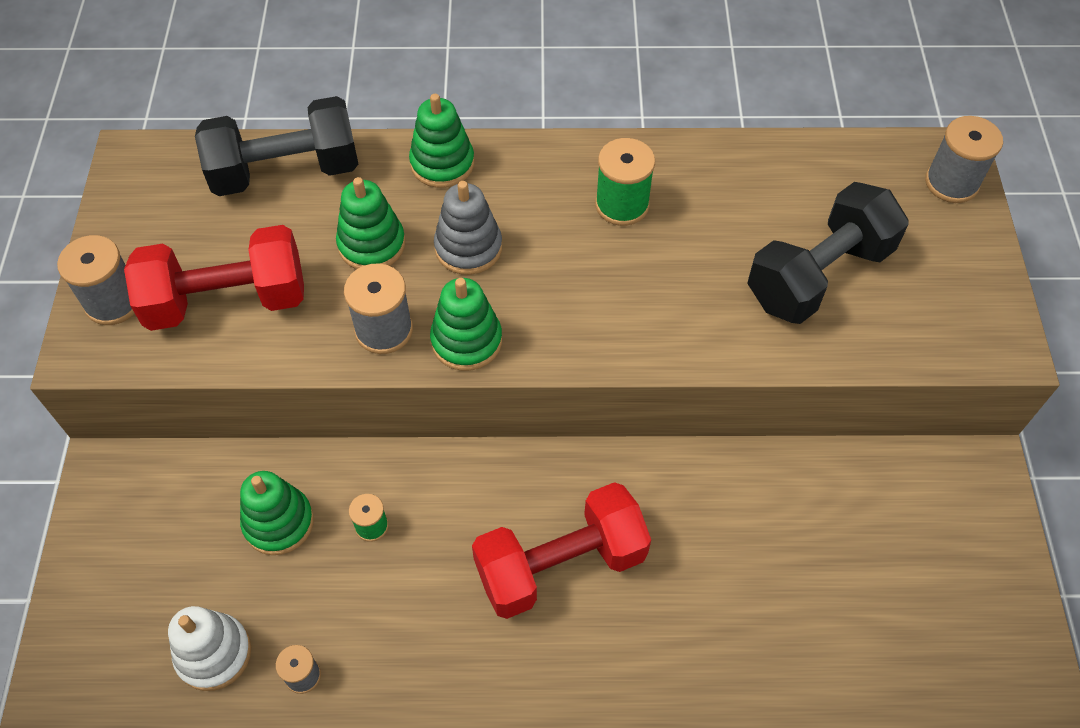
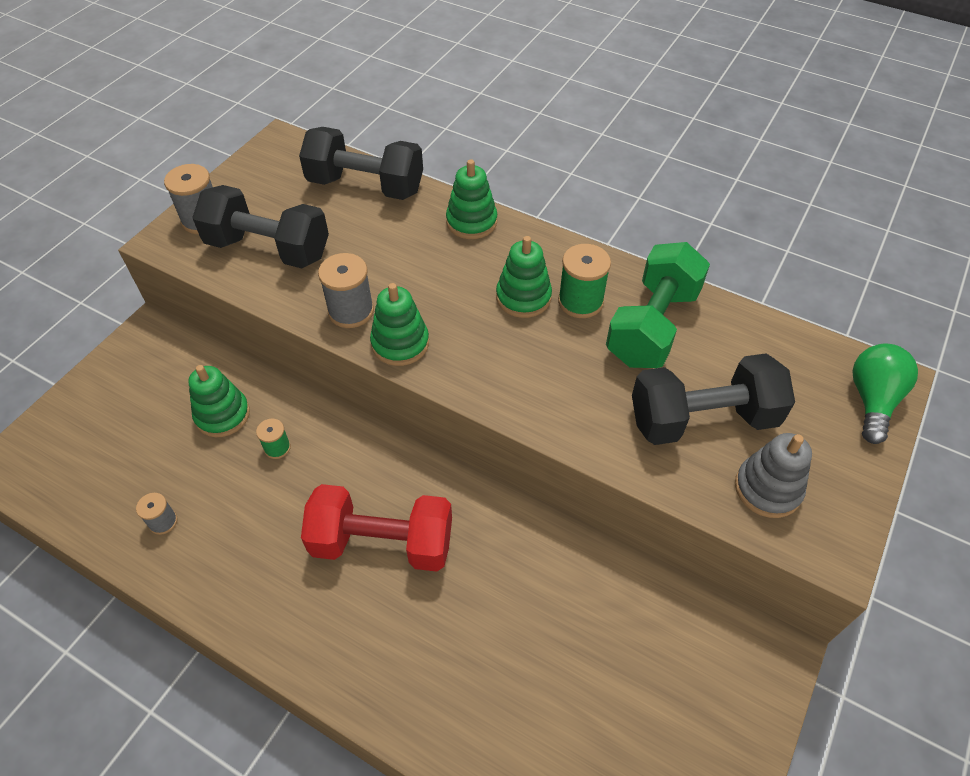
camera: 30 degrees right, 5 degrees down
(214, 653) = (123, 477): white stacking toy -> none
(227, 301) = (268, 249): red dumbbell -> black dumbbell
(371, 244) = (385, 253): green stacking toy -> green stacking toy (523, 297)
(468, 248) = (448, 283): grey stacking toy -> grey stacking toy (767, 489)
(710, 199) = (652, 326): none -> green dumbbell
(951, 183) = (872, 400): grey spool -> green light bulb

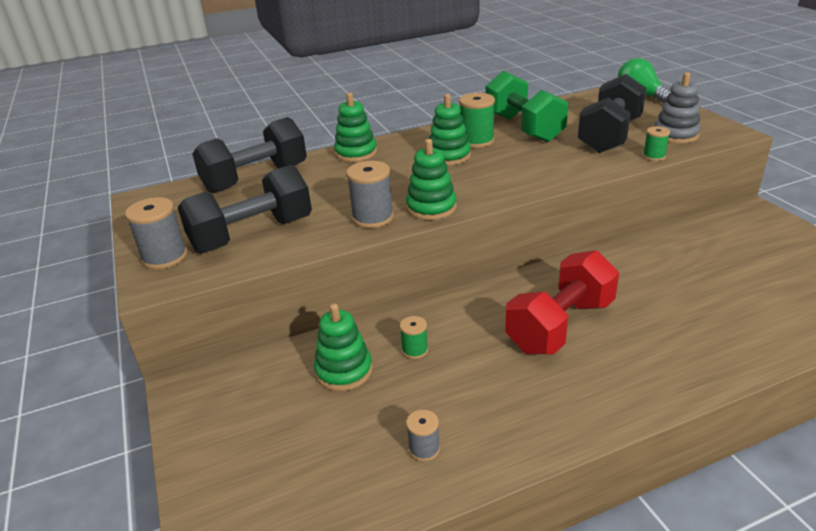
camera: 50 degrees left, 20 degrees down
(678, 488) = (654, 156): none -> green spool

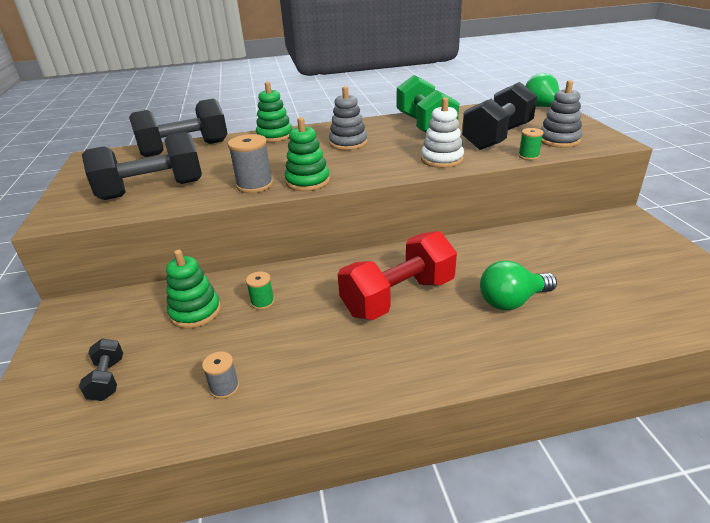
camera: 10 degrees right, 0 degrees up
(165, 257) = (75, 200): grey spool -> none
(285, 460) = (107, 379): none -> black dumbbell
(448, 156) = (348, 143): green stacking toy -> grey stacking toy
(477, 141) = (379, 133): green spool -> none
(564, 168) = (442, 159): none -> white stacking toy
(678, 315) = (512, 301): none -> green light bulb

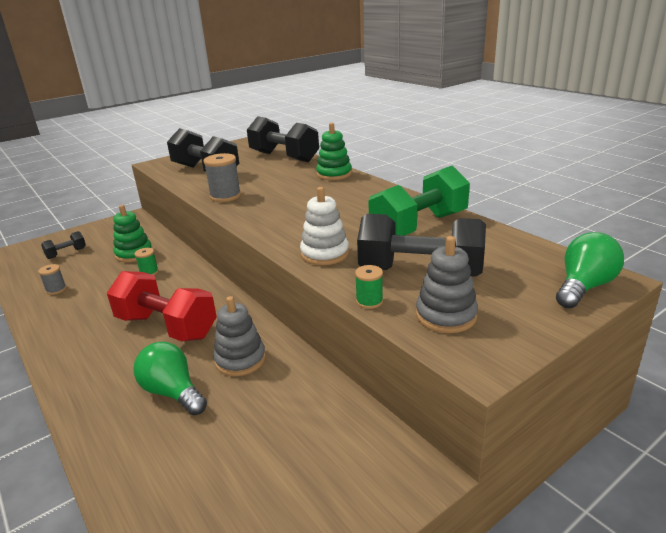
camera: 65 degrees right, 5 degrees down
(307, 181) = (240, 211): green stacking toy -> none
(348, 143) = (338, 204): grey stacking toy -> grey stacking toy (240, 360)

